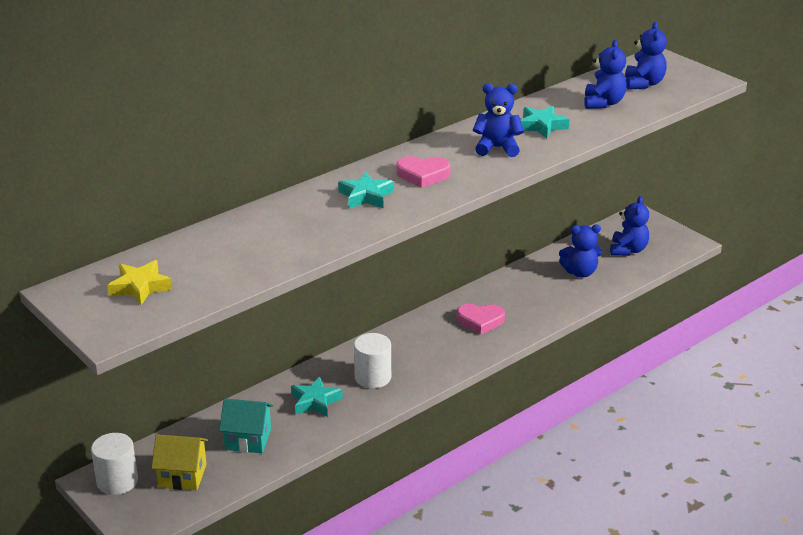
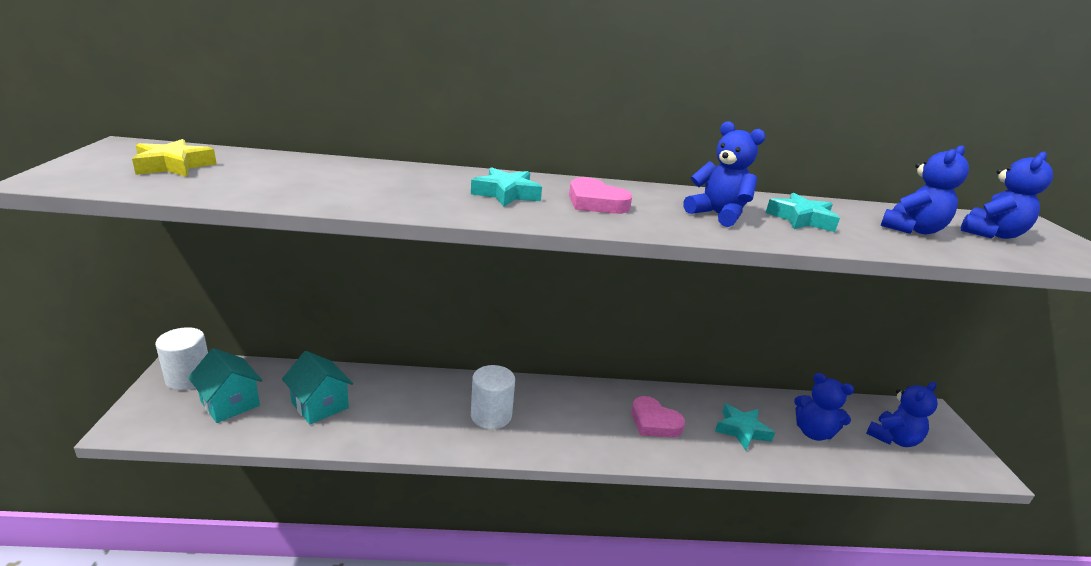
camera: 35 degrees right, 5 degrees down
(182, 476) = (230, 403): yellow house -> turquoise house
(315, 401) = (416, 407): turquoise star -> turquoise star (742, 430)

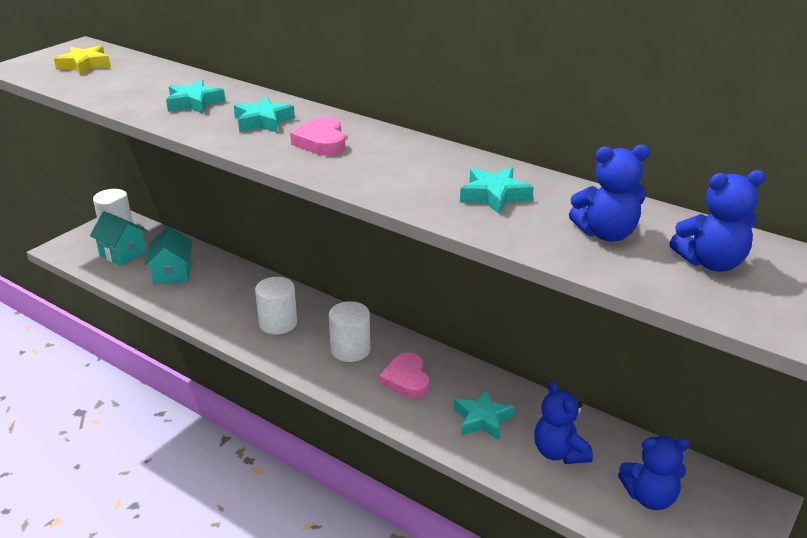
camera: 40 degrees right, 5 degrees up
(230, 403) = (123, 253): turquoise house -> turquoise house turned 45 degrees counterclockwise
(399, 187) = (194, 103): none -> turquoise star
(581, 414) = (350, 350): none -> white cylinder
(717, 215) = (412, 174): blue teddy bear -> none

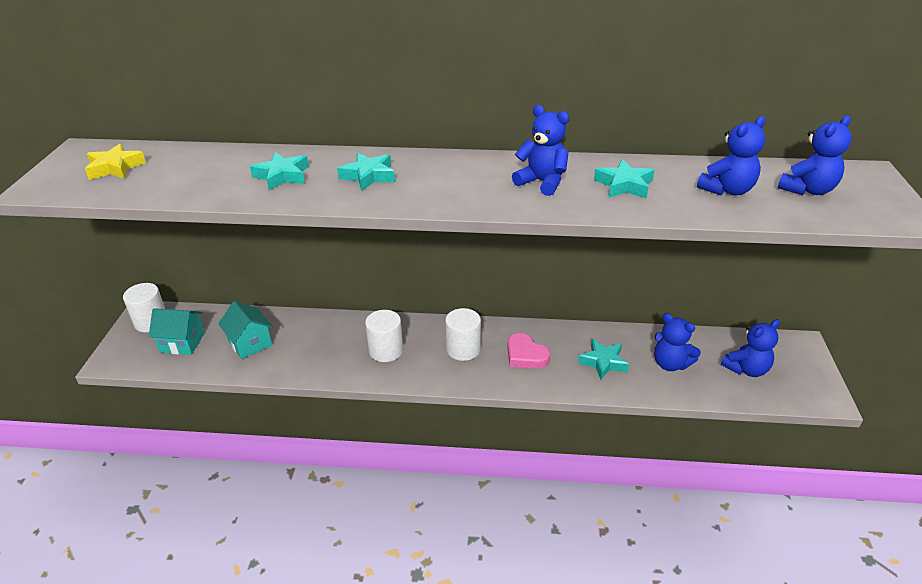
camera: 30 degrees left, 5 degrees up
(321, 142) = (442, 180): pink heart -> none
(412, 170) = (542, 182): none -> blue teddy bear

